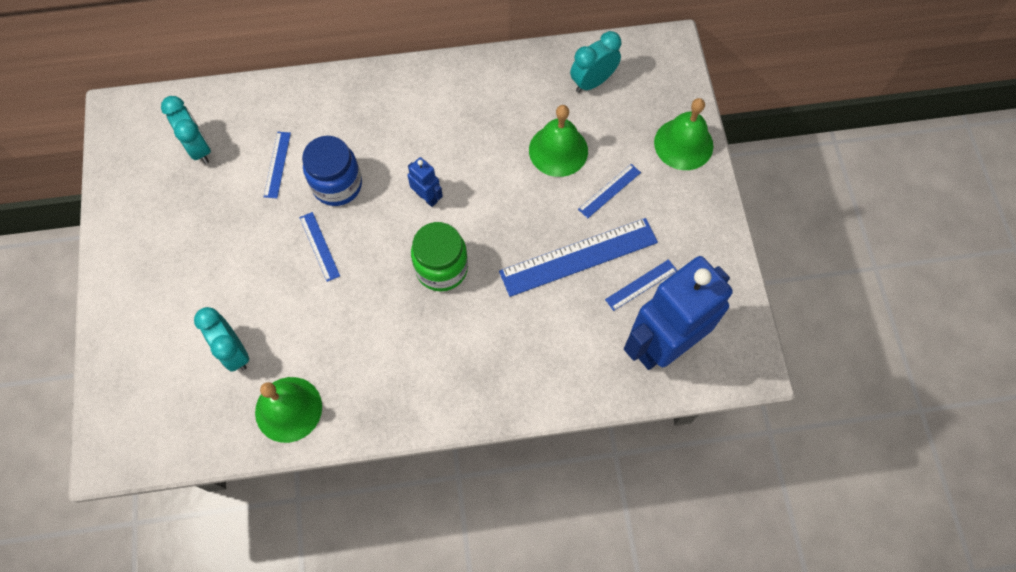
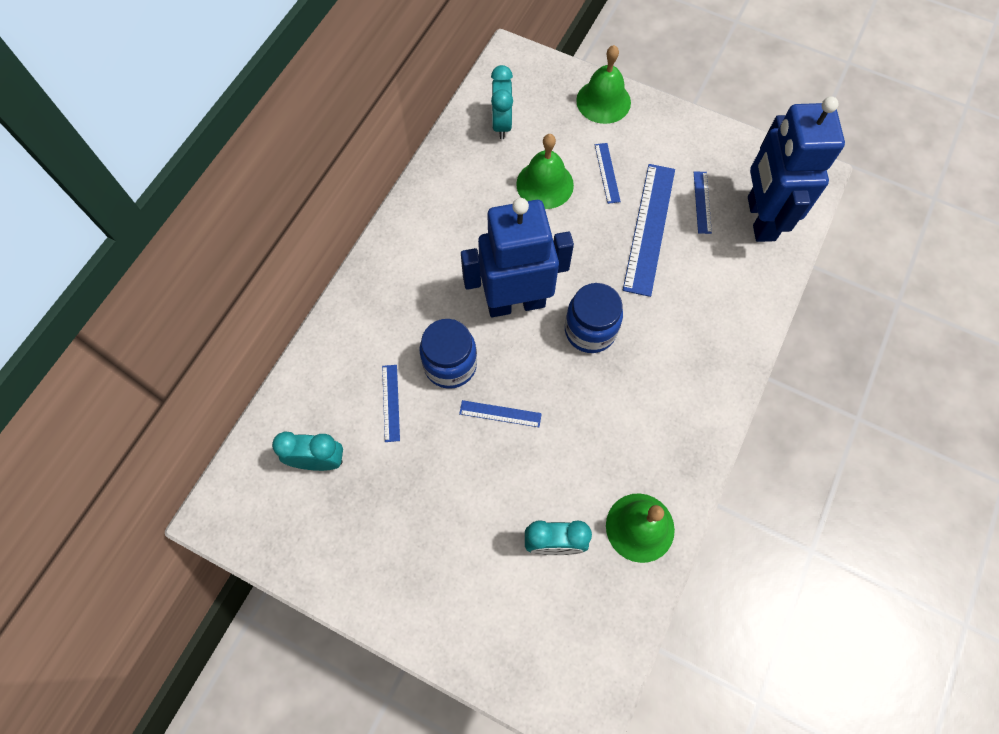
camera: 55 degrees left, 0 degrees up
(277, 164) = (390, 402): blue ruler -> blue ruler turned 45 degrees clockwise
(427, 197) = (515, 302): blue robot -> blue robot, size x2.43
(441, 268) = (590, 330): green jar -> blue jar

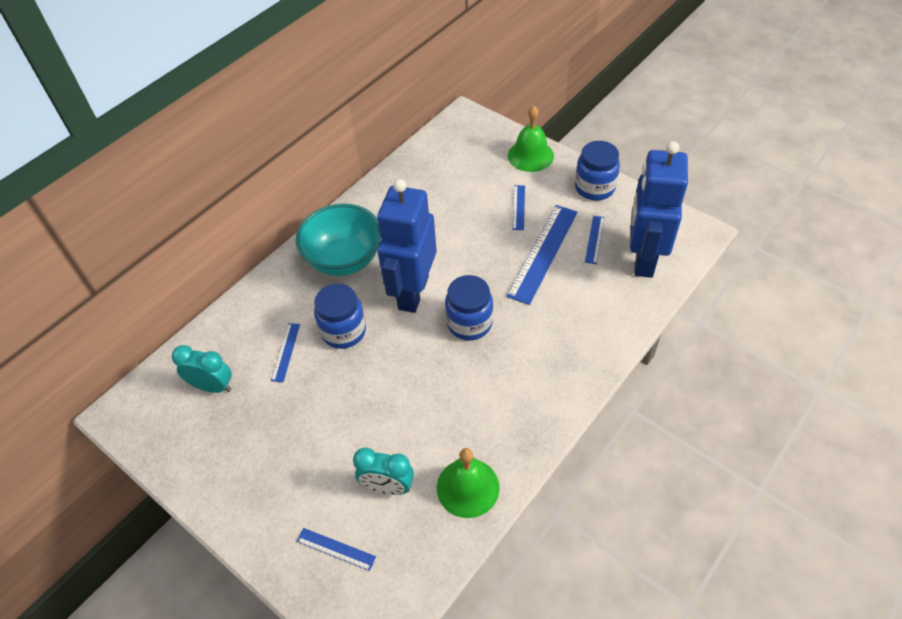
camera: 15 degrees right, 15 degrees down
(424, 273) = (344, 260): none -> turquoise bowl
(500, 414) = (373, 375): blue ruler -> blue ruler (336, 549)
(501, 124) = (441, 162): turquoise clock -> none
(515, 302) = (412, 292): blue robot -> blue robot turned 75 degrees counterclockwise
(545, 184) = (464, 209): green bell -> none
(686, 134) = (594, 188): none -> blue jar

